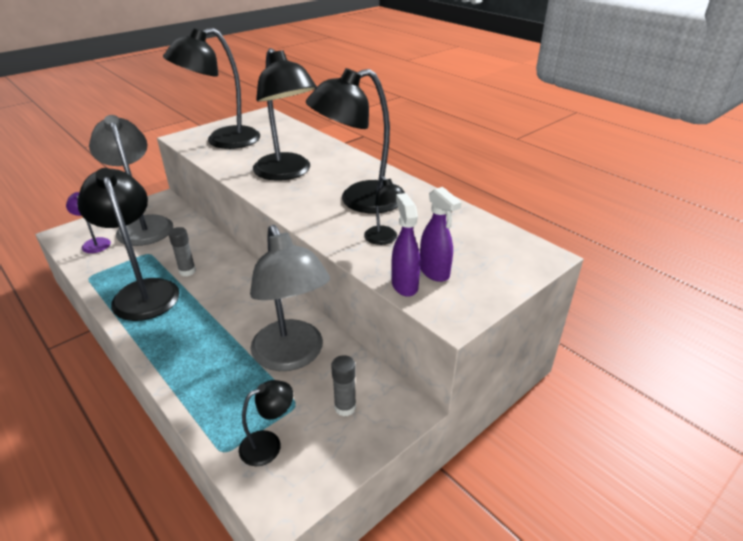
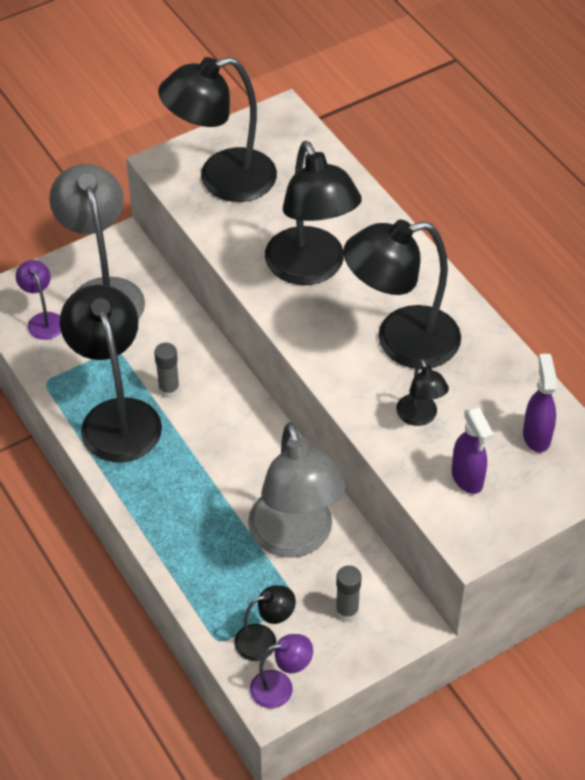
camera: 10 degrees right, 15 degrees up
(287, 488) = (280, 687): none -> purple lamp
(404, 285) = (428, 492): purple spray bottle -> purple spray bottle (536, 436)

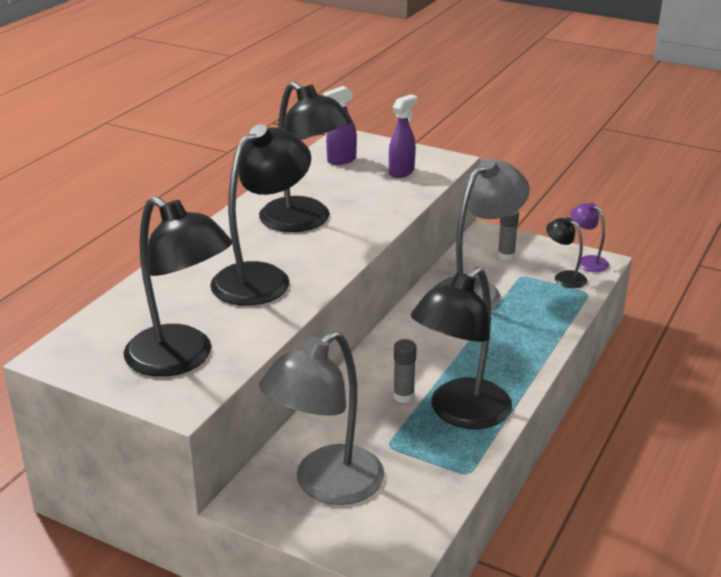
camera: 120 degrees left, 20 degrees down
(43, 320) = (396, 512): purple lamp -> none
(420, 417) = (369, 198): black lamp -> none

